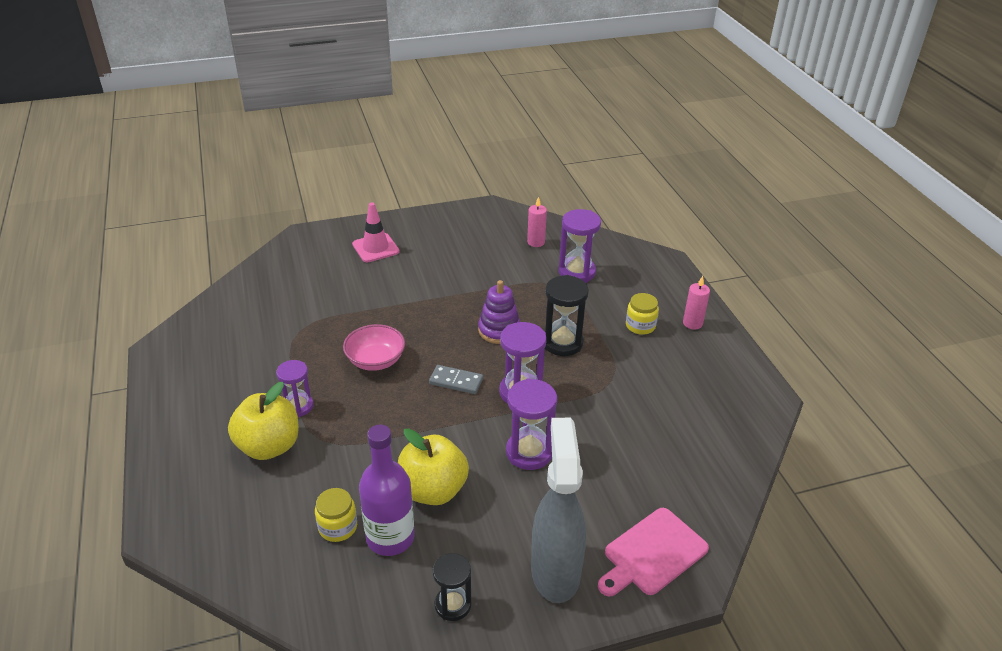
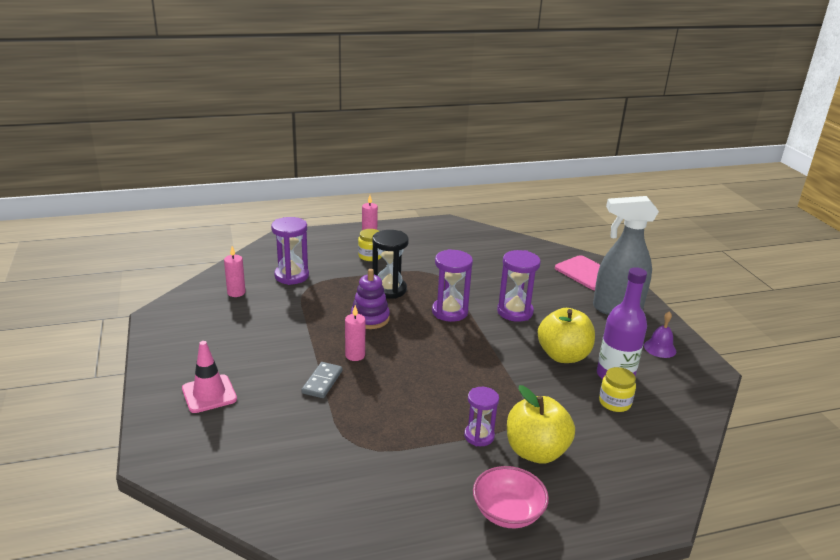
camera: 90 degrees left, 10 degrees down
(375, 360) = (410, 388): pink bowl -> pink bowl (507, 512)
(431, 323) = (355, 355): none -> pink candle
(453, 605) = (660, 348): black hourglass -> purple bell
(456, 381) = (438, 342): grey domino -> grey domino (322, 382)

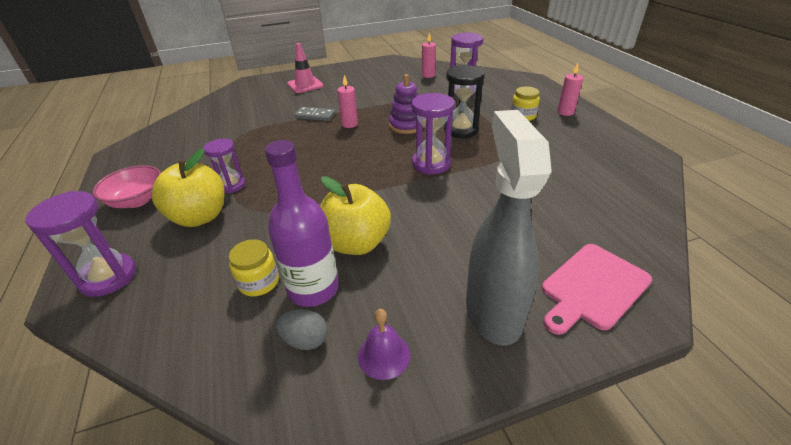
camera: 90 degrees right, 10 degrees up
(515, 312) = (446, 207): purple hourglass -> purple hourglass (108, 277)
(659, 378) = (305, 340): none -> grey egg

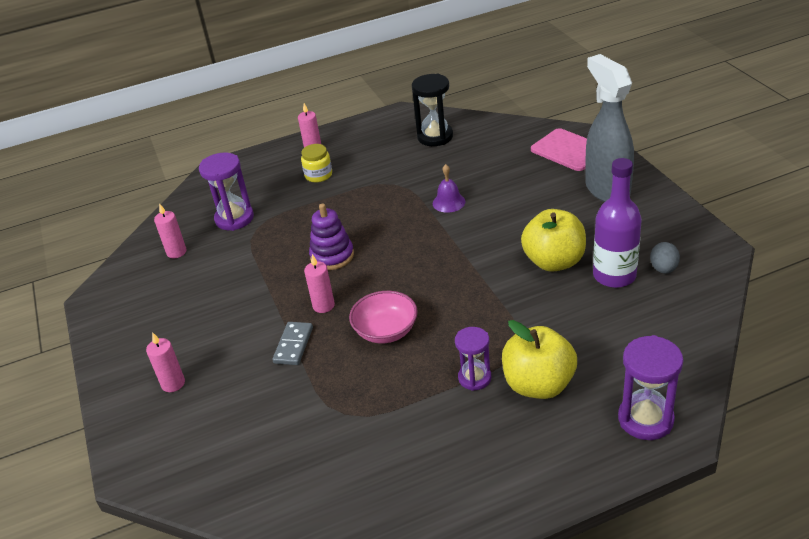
camera: 90 degrees left, 0 degrees up
(137, 200) = (517, 461): pink bowl -> pink bowl (386, 331)
(259, 282) = (617, 309): yellow jar -> none
(305, 85) = (173, 383): pink traffic cone -> pink candle
(384, 355) = (660, 231): purple bell -> purple bell (448, 202)
(431, 164) = (420, 230): purple hourglass -> none
(461, 130) = (347, 215): black hourglass -> black hourglass (435, 137)
(493, 311) = (606, 190): grey spray bottle -> grey spray bottle turned 75 degrees clockwise

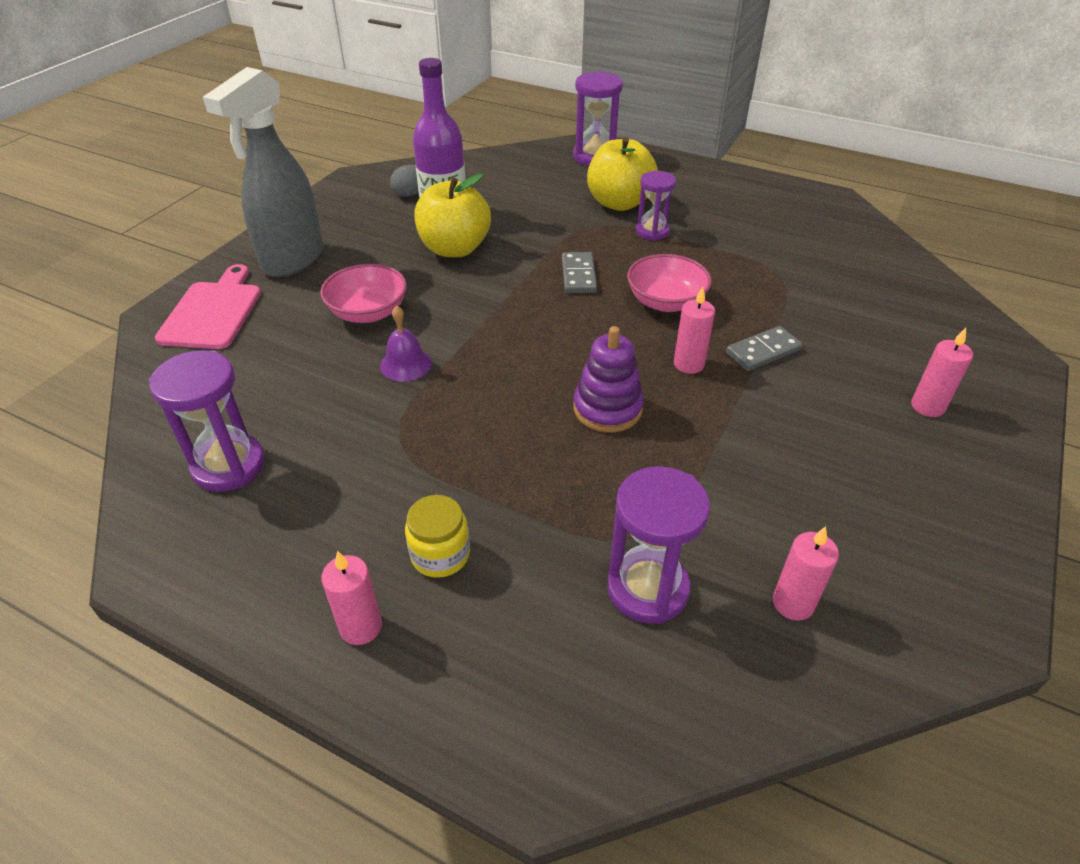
camera: 135 degrees left, 5 degrees up
(435, 137) = (229, 465): black hourglass -> purple hourglass
(459, 305) = (578, 275): none -> grey domino
(513, 203) = (368, 312): none -> pink bowl

